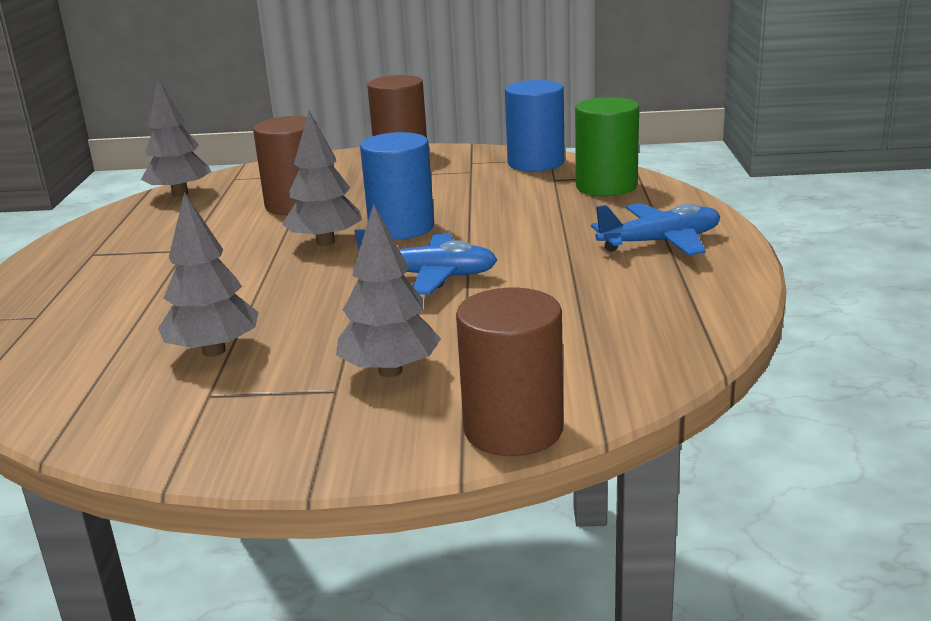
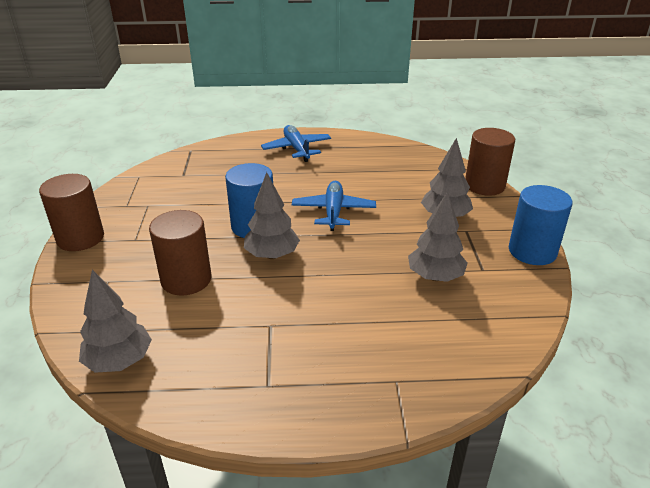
camera: 95 degrees left, 10 degrees up
(536, 163) = (145, 181): blue cylinder -> blue cylinder (532, 251)
(606, 186) = (206, 159): green cylinder -> none

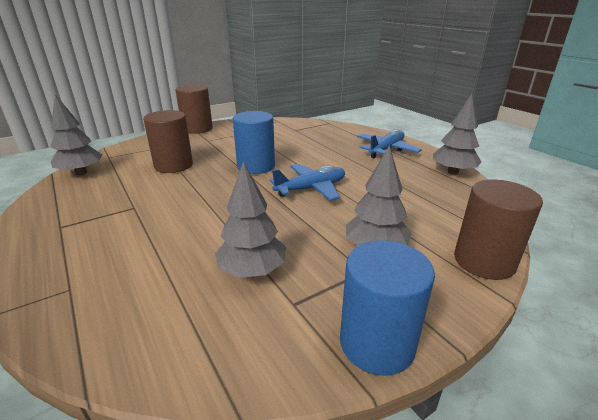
camera: 60 degrees right, 5 degrees down
(272, 255) = (224, 183): grey tree -> grey tree (453, 172)

